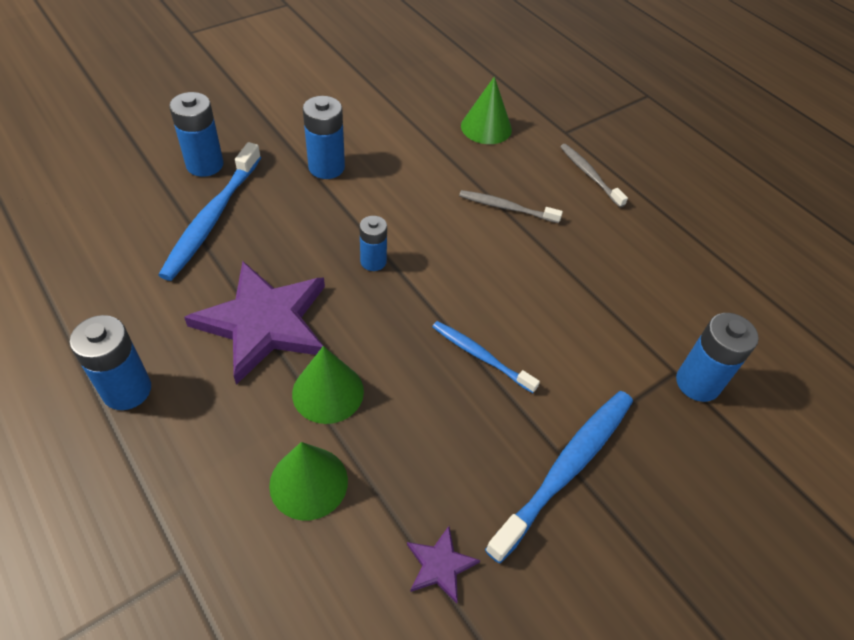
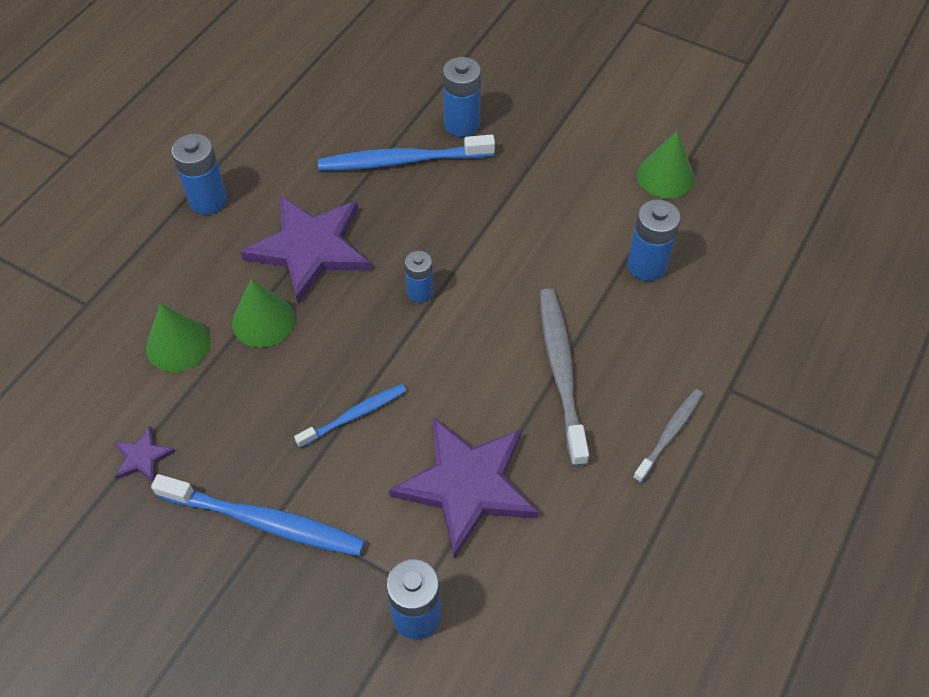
camera: 70 degrees right, 5 degrees up
(326, 167) = (518, 206): blue battery -> blue battery (646, 265)
(480, 356) = (354, 415): blue toothbrush -> blue toothbrush turned 45 degrees clockwise
(486, 127) = (677, 310): green cone -> green cone (665, 176)
(506, 207) = (561, 372): grey toothbrush -> grey toothbrush, size x1.70
(586, 304) = (467, 485): none -> purple star

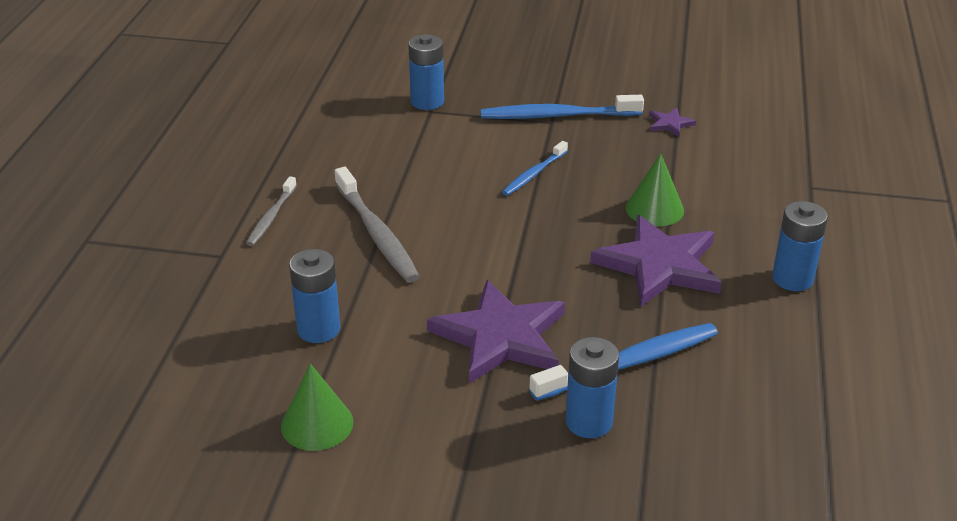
camera: 160 degrees right, 20 degrees down
(178, 344) = (709, 181): green cone -> none
(420, 292) = (533, 257): blue battery -> none
(467, 485) = (424, 159): purple star -> purple star (500, 337)

